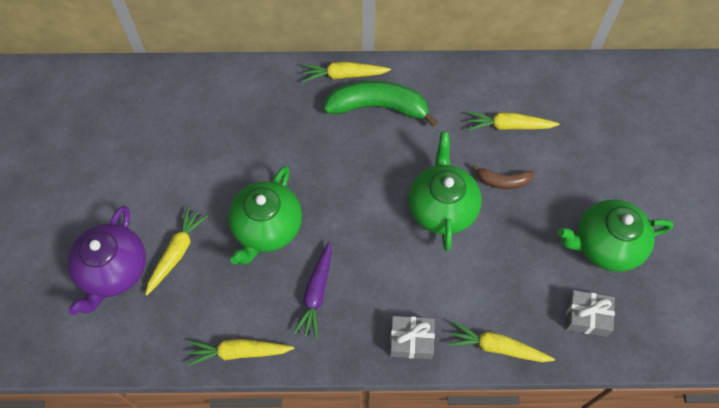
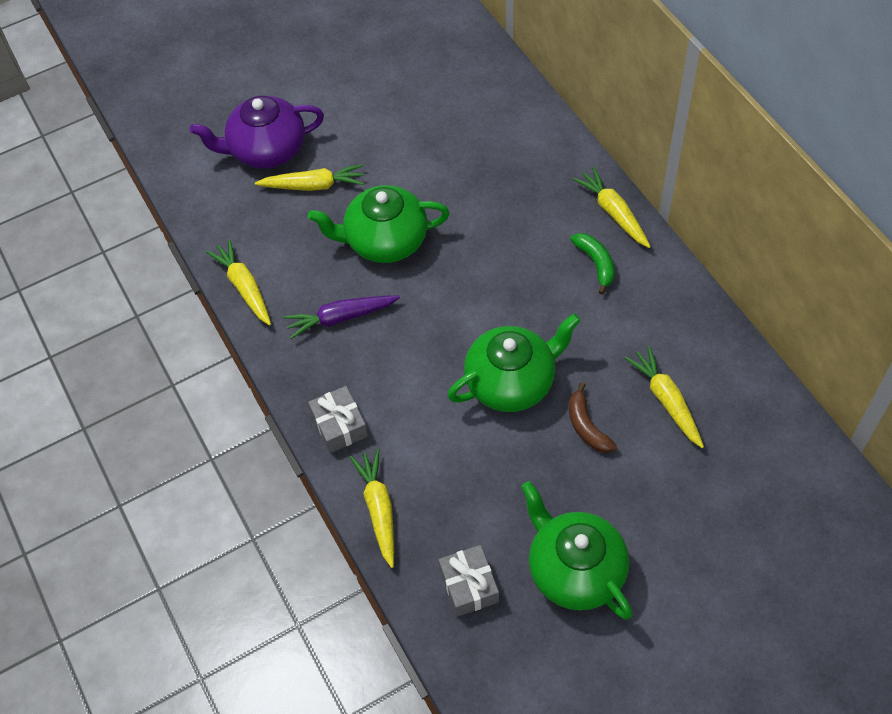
camera: 65 degrees right, 5 degrees down
(378, 107) = (596, 263): green banana -> green banana, size x0.52

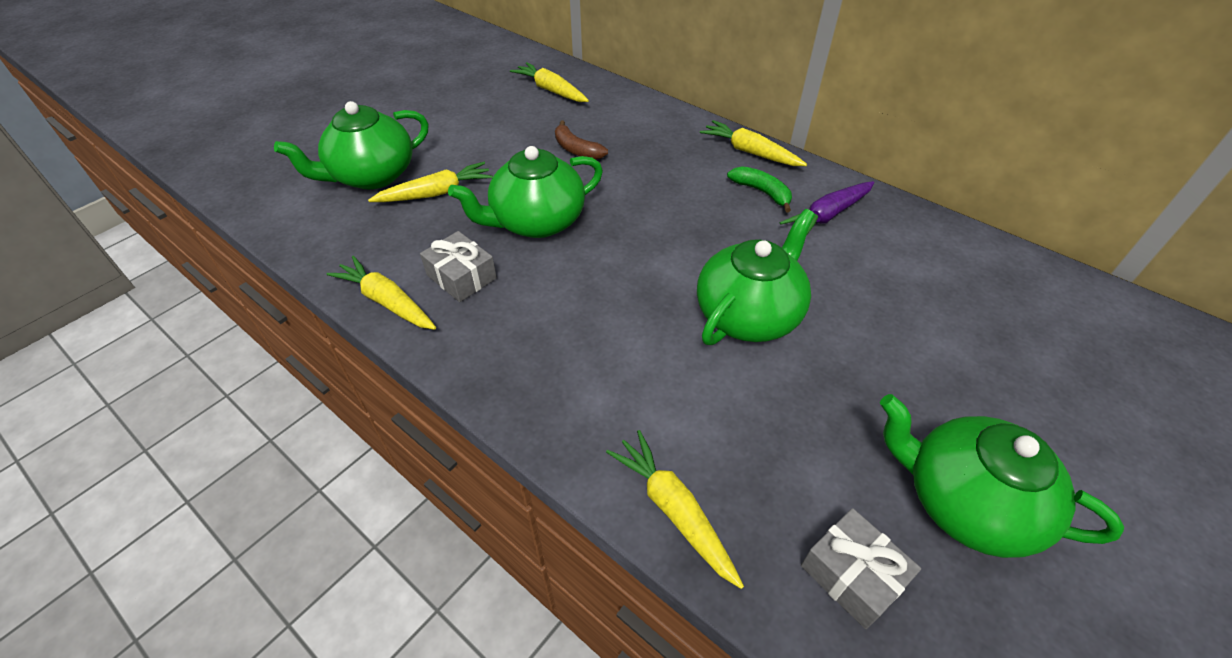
camera: 25 degrees left, 10 degrees down
(266, 150) = (372, 175): purple teapot -> green teapot
(339, 425) = (570, 419): grey gift -> grey gift (461, 277)
(341, 318) = (519, 303): purple carrot -> purple carrot (827, 216)
(587, 426) = (858, 335): brown banana -> brown banana (576, 149)
(666, 400) = (917, 288): yellow carrot -> yellow carrot (551, 90)

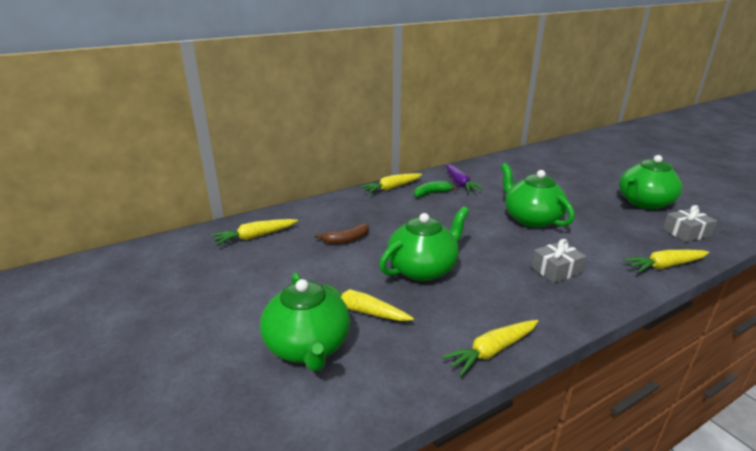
camera: 70 degrees left, 20 degrees down
(436, 193) = (360, 310): yellow carrot -> yellow carrot turned 60 degrees counterclockwise
(461, 277) = (473, 310): grey gift -> grey gift (556, 270)
(537, 222) = (423, 269): green teapot -> green teapot turned 120 degrees counterclockwise

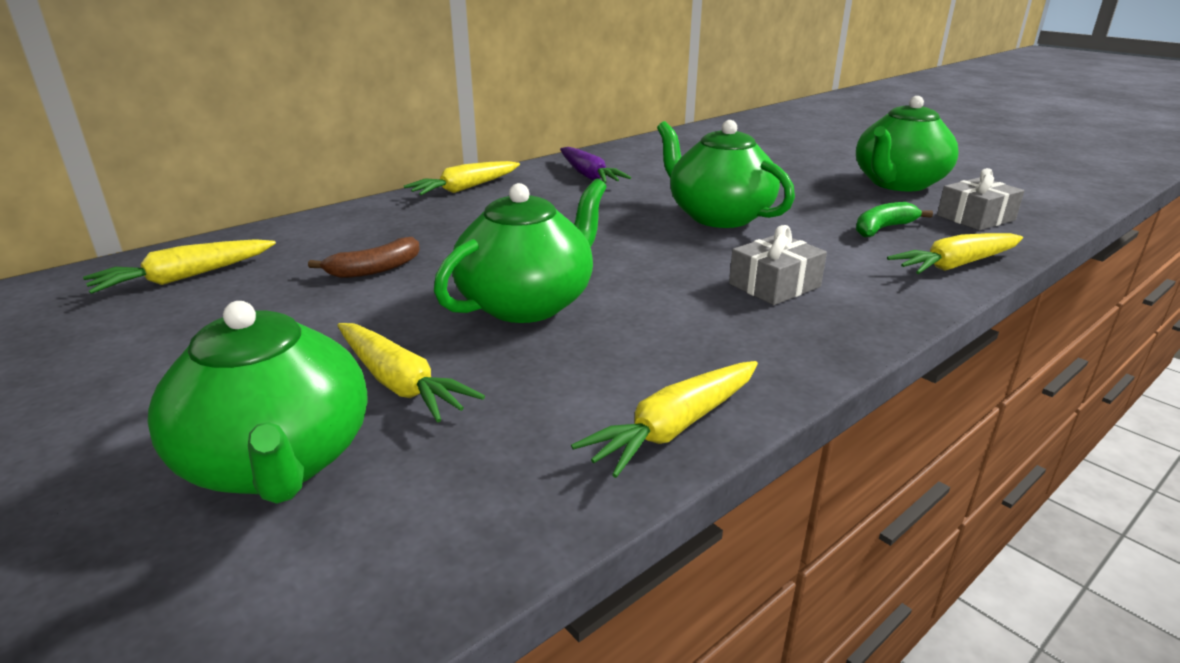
camera: 10 degrees left, 0 degrees up
(360, 310) = (400, 383): yellow carrot -> yellow carrot turned 150 degrees counterclockwise
(431, 193) = (538, 192): green banana -> green banana (883, 228)

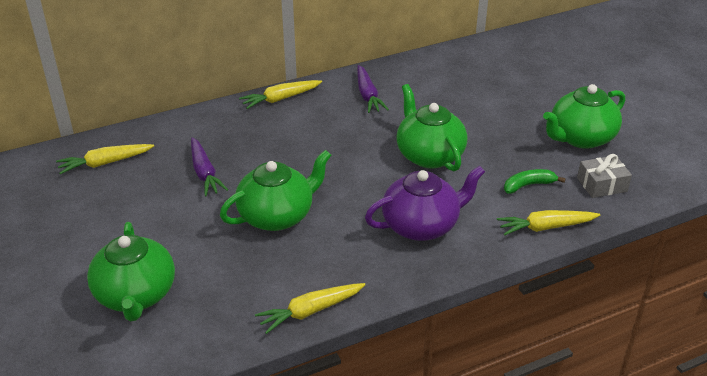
camera: 15 degrees right, 10 degrees up
(375, 269) = (205, 173): brown banana -> purple carrot
(400, 383) = (196, 261): yellow carrot -> none
(774, 285) = (421, 225): grey gift -> purple teapot

